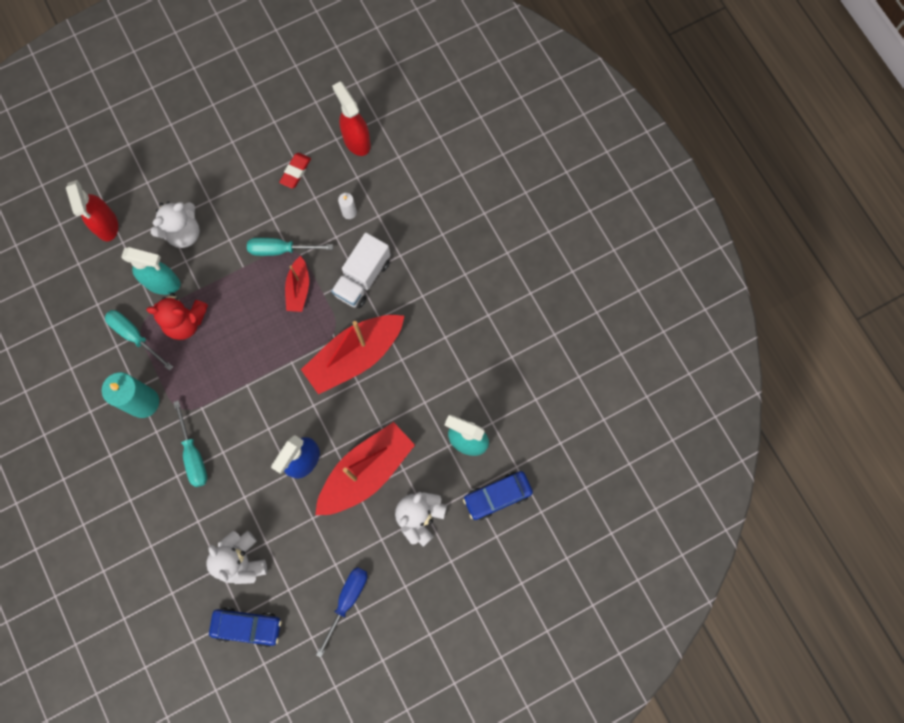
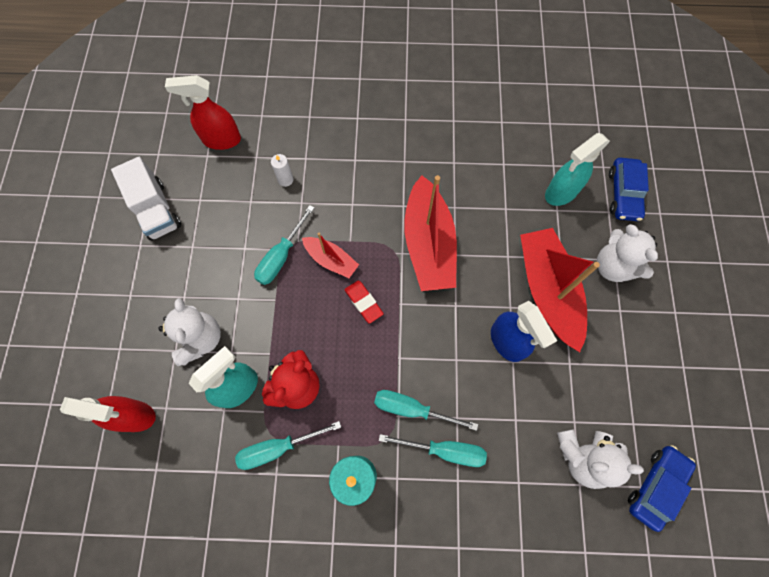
camera: 60 degrees left, 5 degrees down
(212, 415) = (412, 409): none -> turquoise screwdriver
(295, 172) = (213, 204): red eraser -> red eraser (363, 302)
(347, 600) = (668, 372): blue screwdriver -> none
(362, 278) = (356, 200): white truck -> white truck (156, 210)

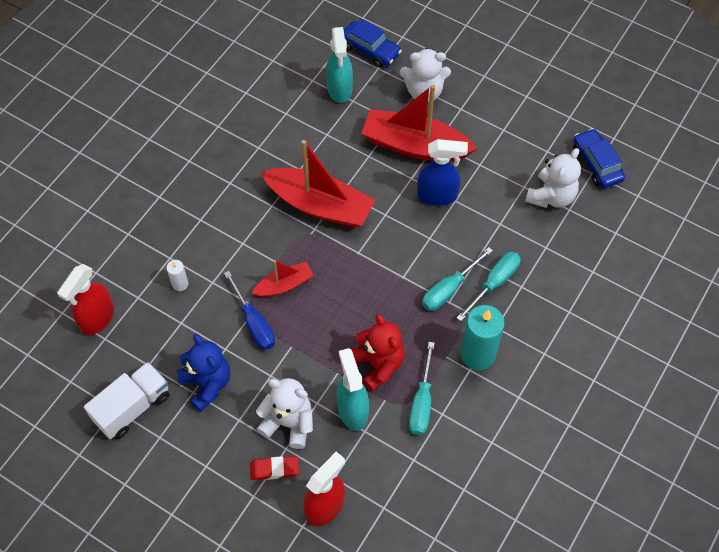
camera: 60 degrees left, 10 degrees down
(156, 210) = (132, 407): white truck -> white truck turned 45 degrees counterclockwise
(204, 253) = (207, 384): none -> blue teddy bear
(281, 256) = (254, 322): turquoise screwdriver -> blue screwdriver
(363, 302) = (339, 279): red eraser -> red eraser (274, 469)

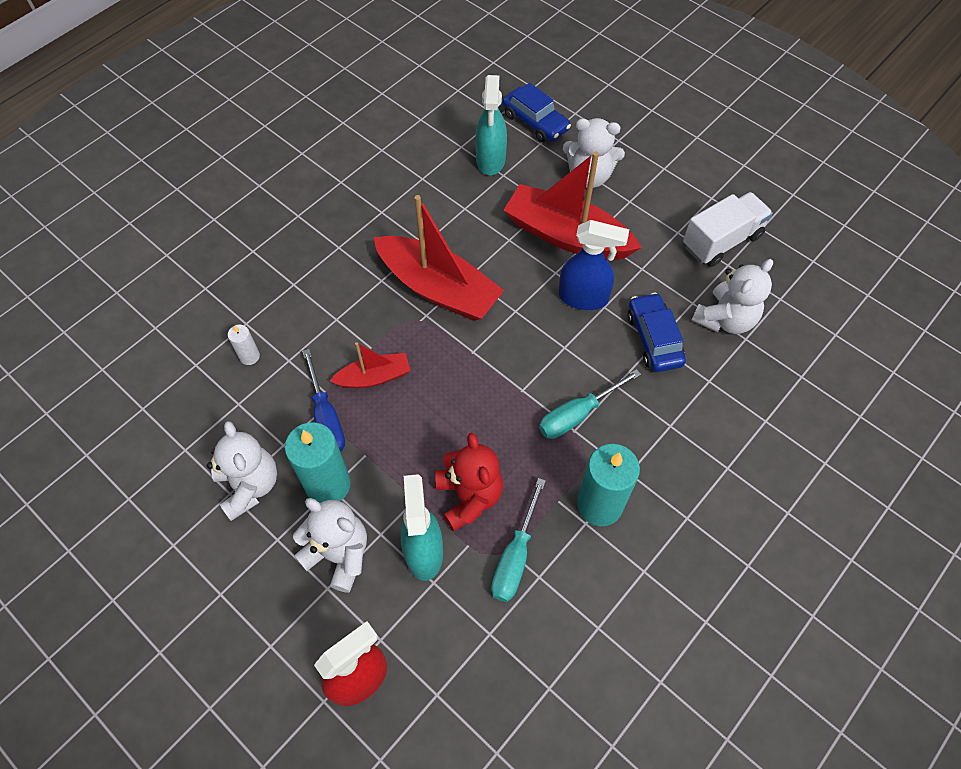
camera: 10 degrees right, 0 degrees up
(97, 318) = (140, 382): red spray bottle -> none
(132, 407) = (150, 500): white truck -> white truck (721, 241)
(207, 384) = (249, 486): blue teddy bear -> white teddy bear
(268, 373) = (328, 484): none -> turquoise candle
(274, 469) = (306, 614): red eraser -> none
(494, 283) = (636, 416): turquoise screwdriver -> none
(596, 164) = (787, 288): blue car -> blue car (653, 339)

